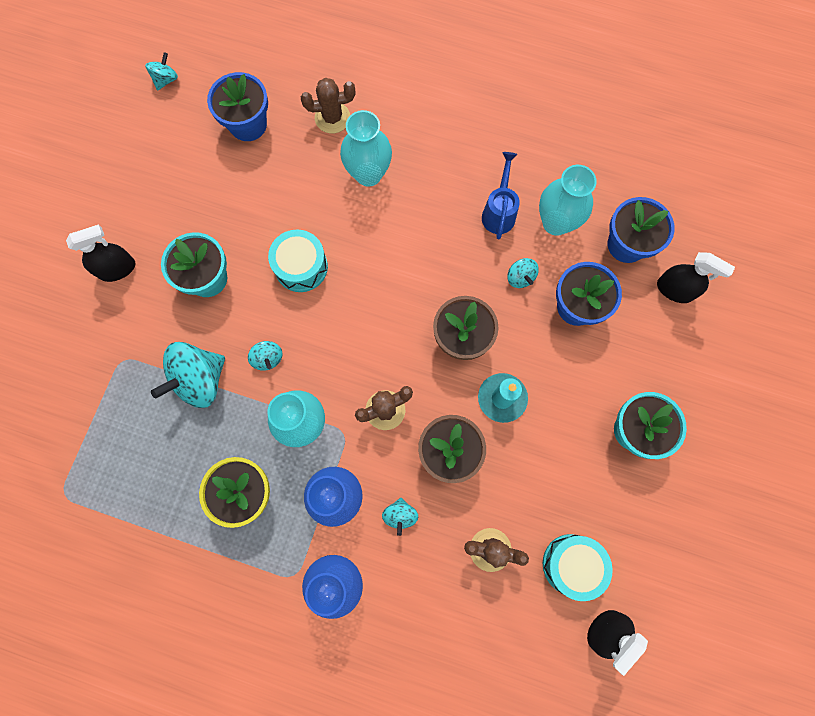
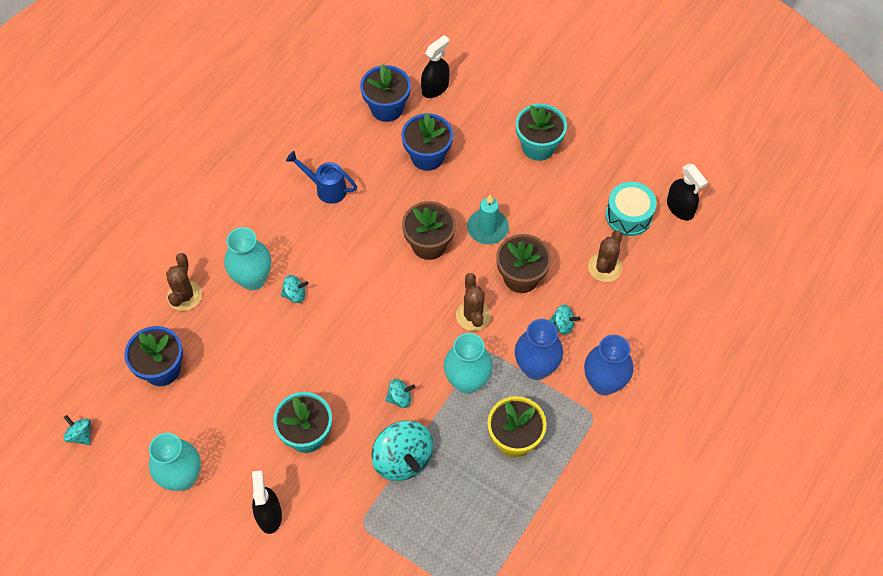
camera: 75 degrees left, 15 degrees down
(301, 267) = (322, 353): turquoise drum -> none
(520, 277) = (390, 189): turquoise spinning top -> turquoise spinning top (295, 294)
(556, 222) = (350, 151): turquoise vase -> turquoise vase (182, 477)

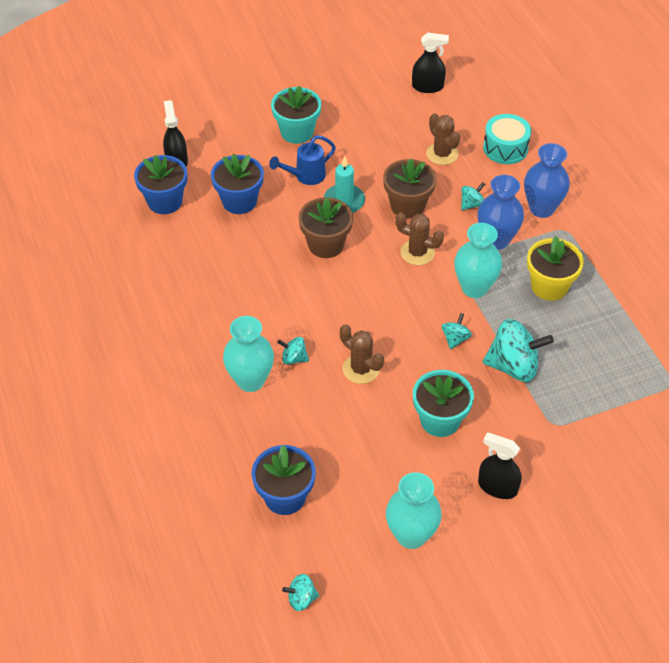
camera: 55 degrees left, 10 degrees down
(184, 296) = (222, 440): brown cactus -> brown cactus (361, 369)
(295, 294) = (294, 358): turquoise spinning top -> turquoise spinning top turned 105 degrees counterclockwise
(326, 188) = (206, 282): blue watering can -> blue watering can (305, 176)
(628, 215) = (408, 117): turquoise drum -> turquoise drum (505, 148)

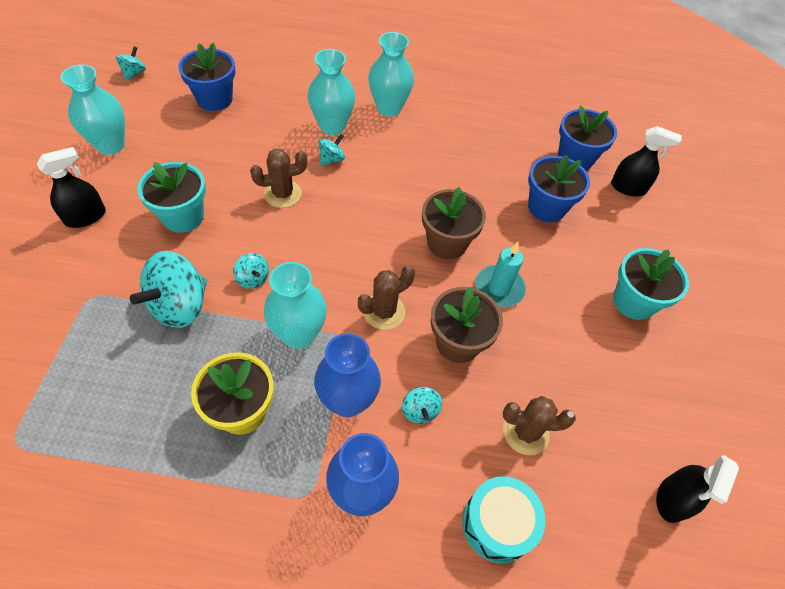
camera: 115 degrees right, 5 degrees up
(192, 351) = (389, 108): none -> turquoise vase
(305, 176) = (555, 274): blue watering can -> none

